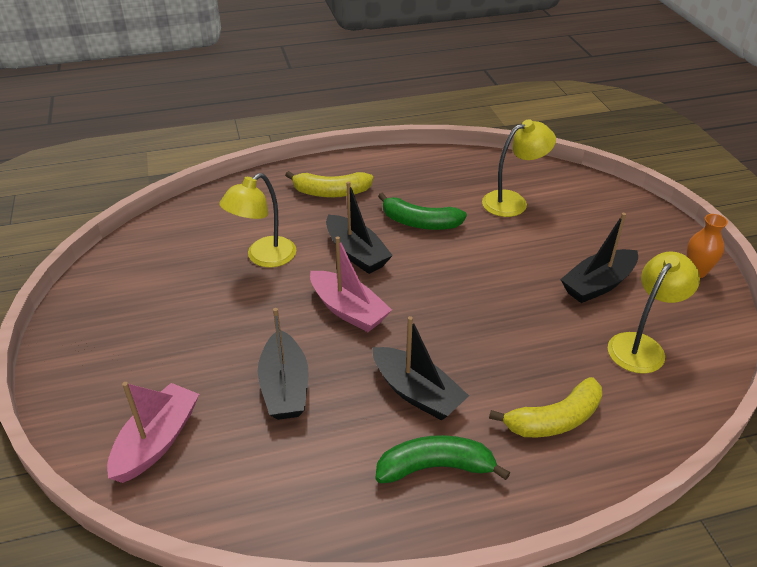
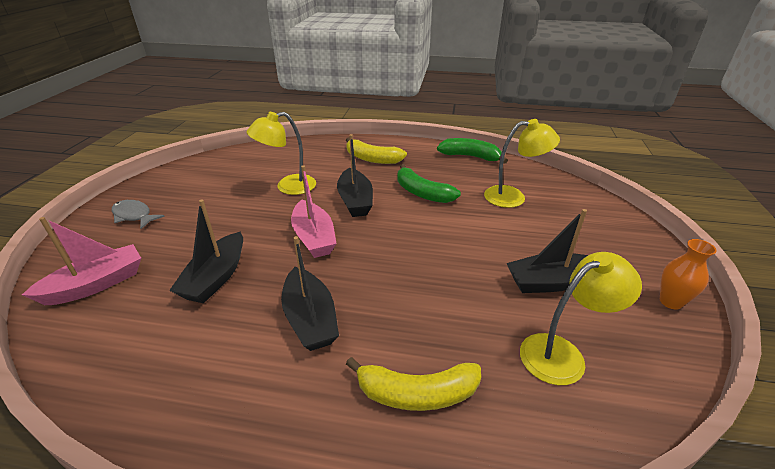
camera: 25 degrees right, 5 degrees down
(108, 351) = (134, 215): none -> grey fish
(435, 467) = (268, 392): green banana -> green banana (470, 156)

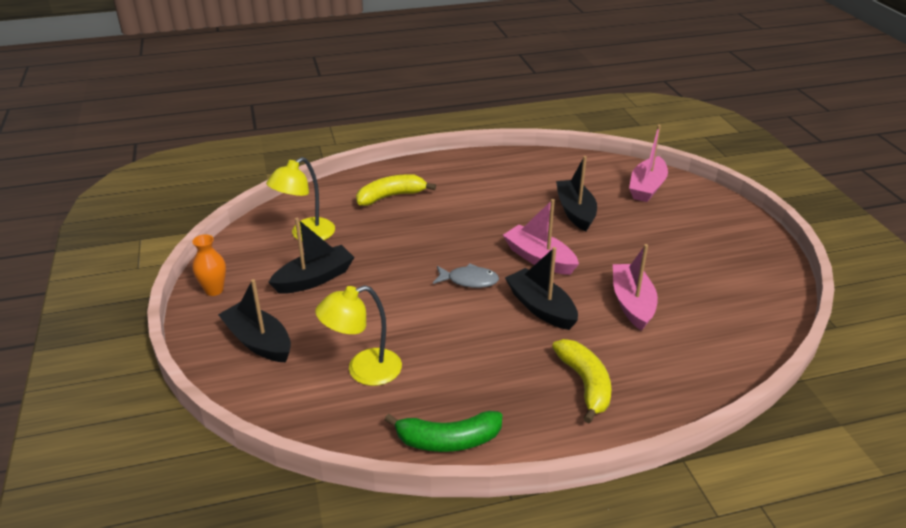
camera: 155 degrees right, 0 degrees up
(134, 215) = (719, 231): grey fish -> grey fish (469, 280)
(288, 187) = (632, 303): yellow lamp -> pink boat
(310, 319) = (482, 209): black boat -> black boat (258, 341)
(372, 159) = (585, 384): yellow banana -> yellow banana turned 75 degrees clockwise
(422, 193) = (476, 342): green banana -> none

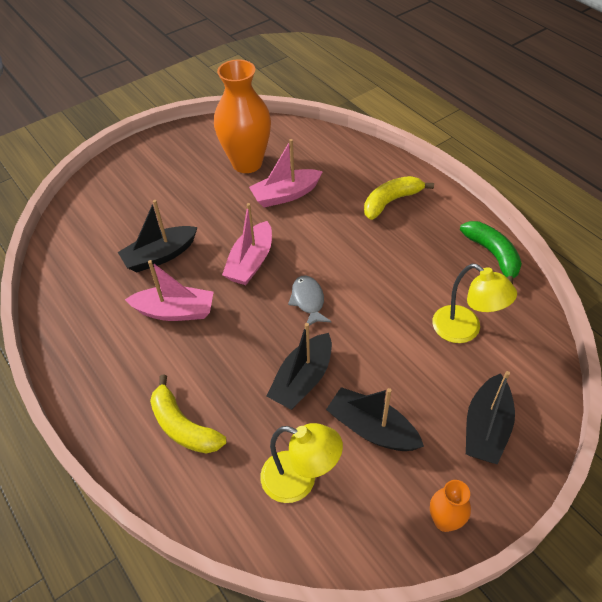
camera: 110 degrees left, 15 degrees up
(541, 307) = (320, 244): black boat -> black boat (302, 380)
(647, 187) = (96, 216): pink boat -> pink boat (175, 311)
(701, 288) = (247, 163): none -> orange vase

